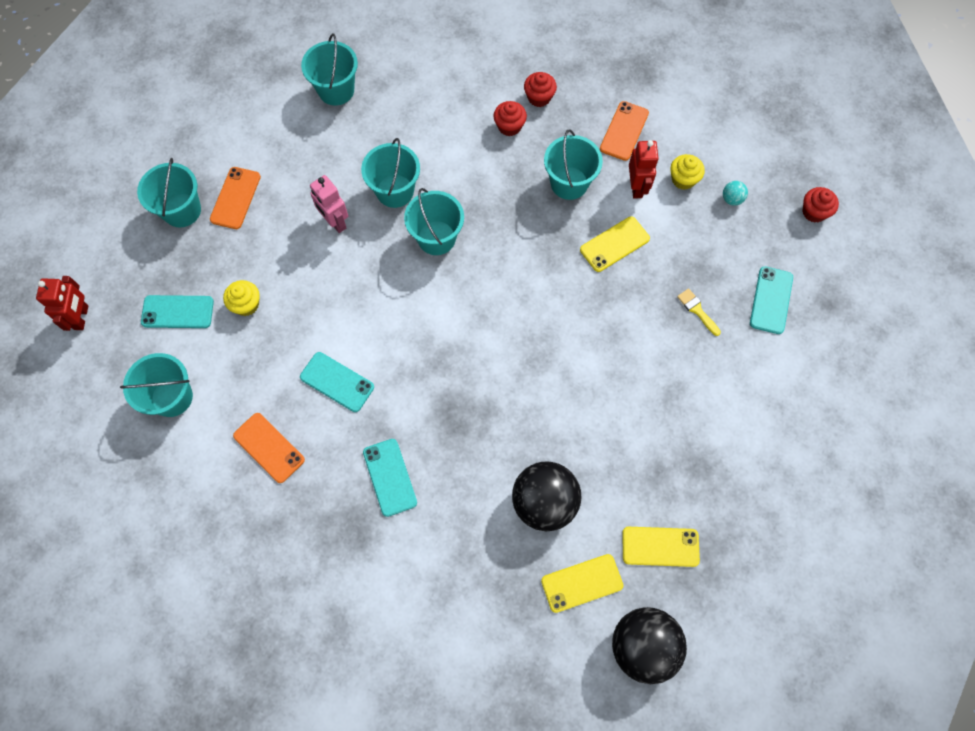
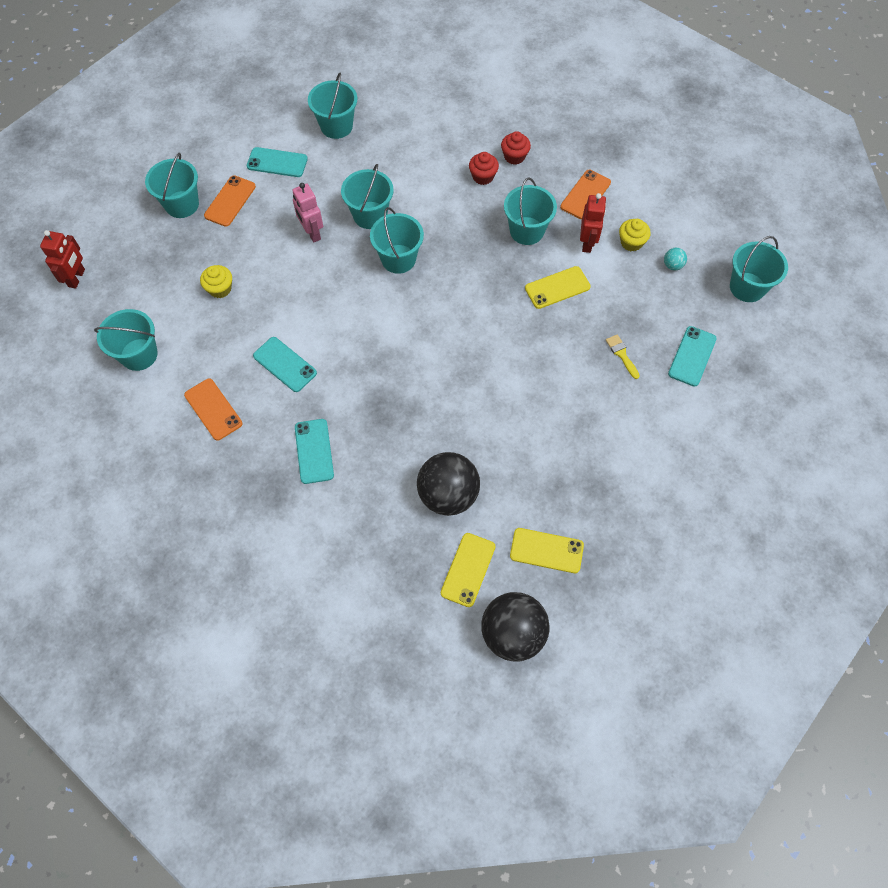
camera: 10 degrees right, 5 degrees down
(177, 312) = (159, 286): turquoise phone -> turquoise phone (277, 162)
(582, 583) = (468, 569): yellow phone -> yellow phone turned 60 degrees counterclockwise
(814, 212) = (747, 287): red cupcake -> turquoise bucket

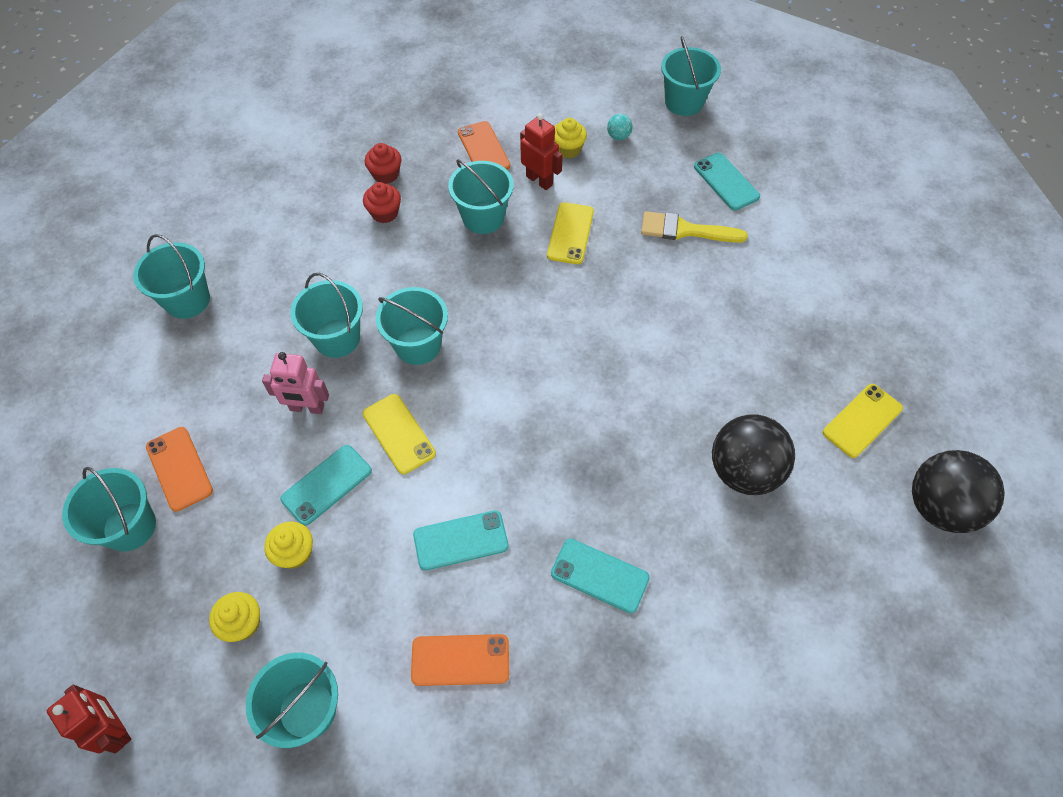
camera: 55 degrees left, 5 degrees down
(165, 293) = (242, 623): none -> yellow cupcake
(277, 162) = (175, 387): turquoise phone -> turquoise phone (326, 484)
(468, 569) = (843, 505): yellow phone -> yellow phone (398, 434)
(621, 354) = (685, 230): yellow brush -> yellow brush, size x1.74

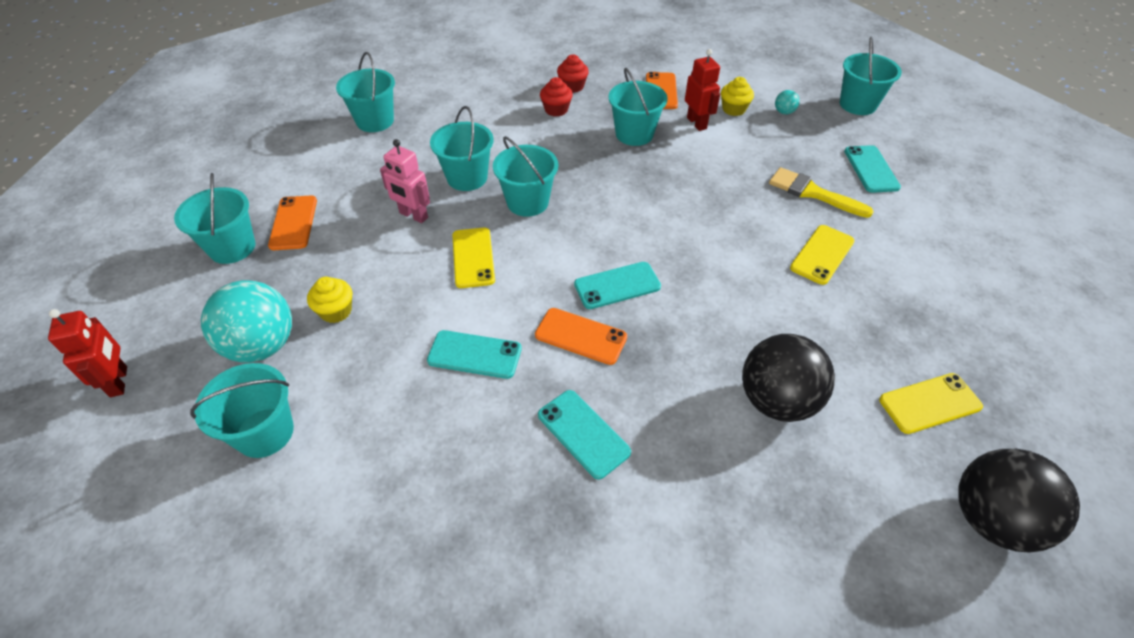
camera: 25 degrees right, 10 degrees down
(242, 623) = (262, 345): yellow cupcake -> turquoise ball
(326, 484) = (393, 273): turquoise phone -> turquoise phone (617, 285)
(460, 660) = (415, 450): orange phone -> orange phone (580, 336)
(570, 233) = (703, 165): yellow phone -> yellow phone (822, 254)

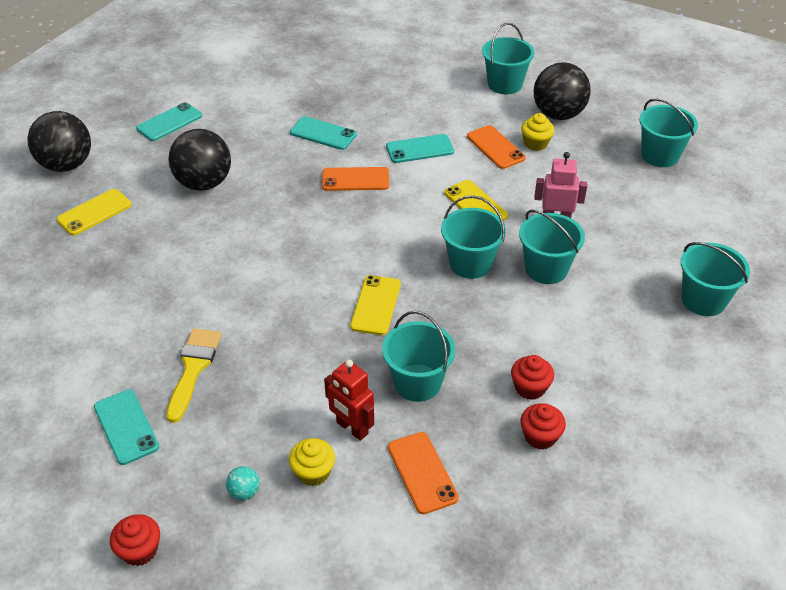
camera: 155 degrees right, 5 degrees down
(119, 381) = (614, 78): red robot -> none
(262, 345) = (558, 114): turquoise ball -> black ball
(294, 223) = (641, 185): orange phone -> orange phone (495, 147)
(617, 285) = (348, 219): turquoise phone -> turquoise phone (169, 122)
(812, 193) = (193, 368): yellow brush -> yellow brush turned 90 degrees counterclockwise
(822, 254) = (179, 300): yellow phone -> yellow phone (376, 305)
(857, 104) = (140, 550): turquoise bucket -> red cupcake

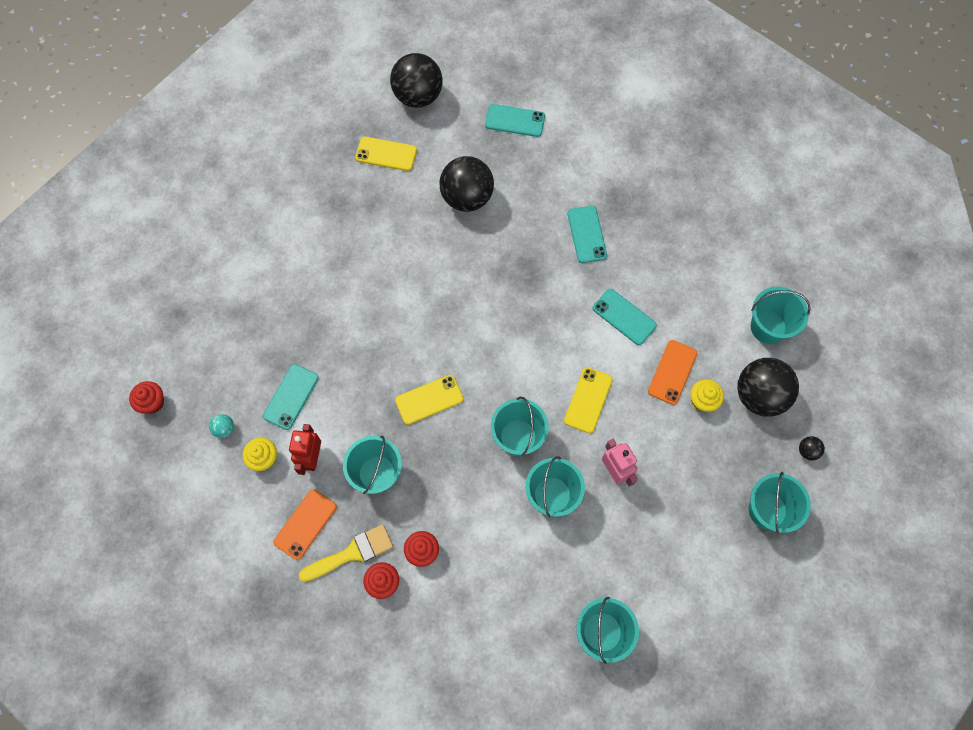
camera: 55 degrees right, 25 degrees up
(126, 427) = (227, 325): turquoise phone -> turquoise phone (291, 397)
(193, 368) = (296, 327): yellow brush -> yellow brush (352, 553)
(355, 179) = (551, 295): orange phone -> none
(626, 114) = (807, 451): none -> black ball

